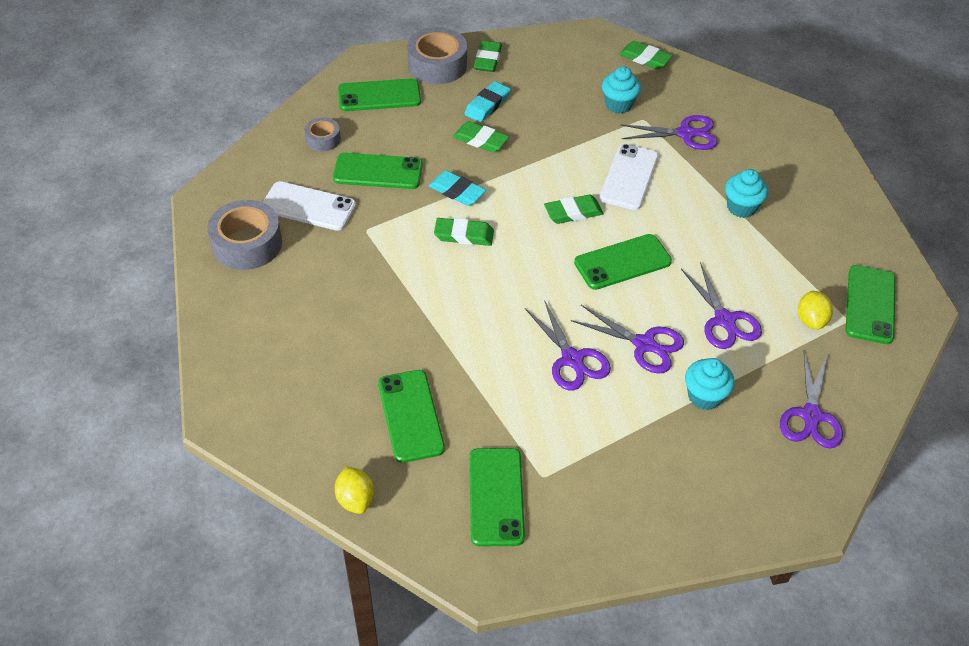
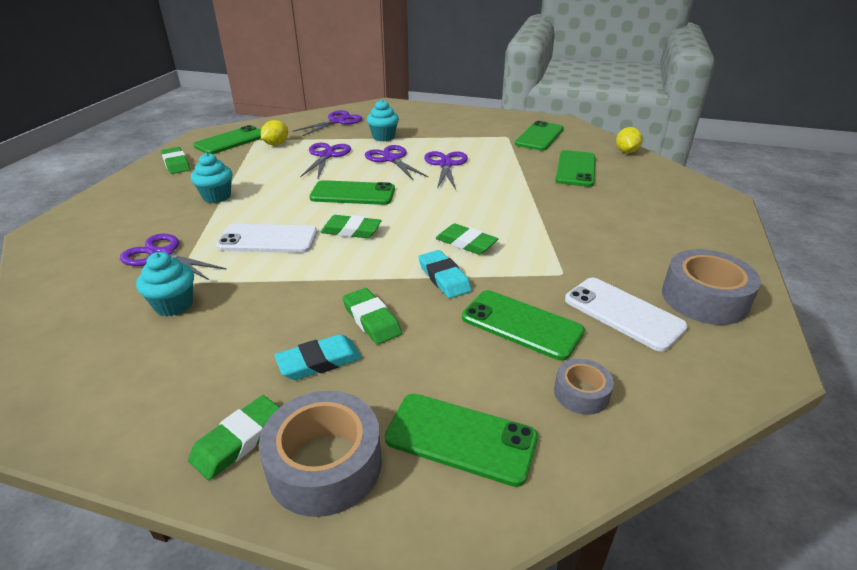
camera: 150 degrees left, 15 degrees down
(629, 177) = (268, 239): white phone -> white phone turned 45 degrees clockwise
(645, 58) = (49, 351): green eraser -> green eraser (176, 164)

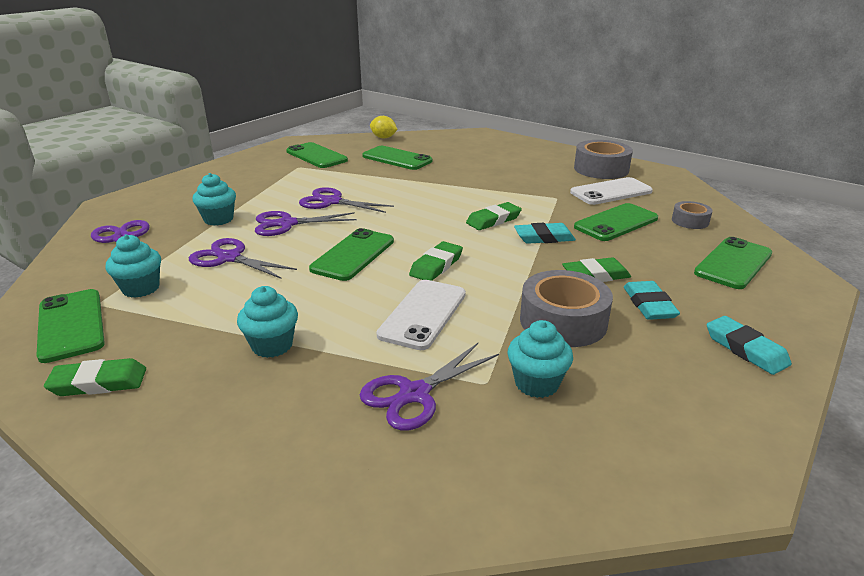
camera: 70 degrees left, 5 degrees down
(239, 440) = (745, 349): green eraser -> turquoise eraser
(276, 144) = (141, 288): yellow lemon -> turquoise cupcake
(325, 464) = (764, 314): grey tape -> grey tape (563, 321)

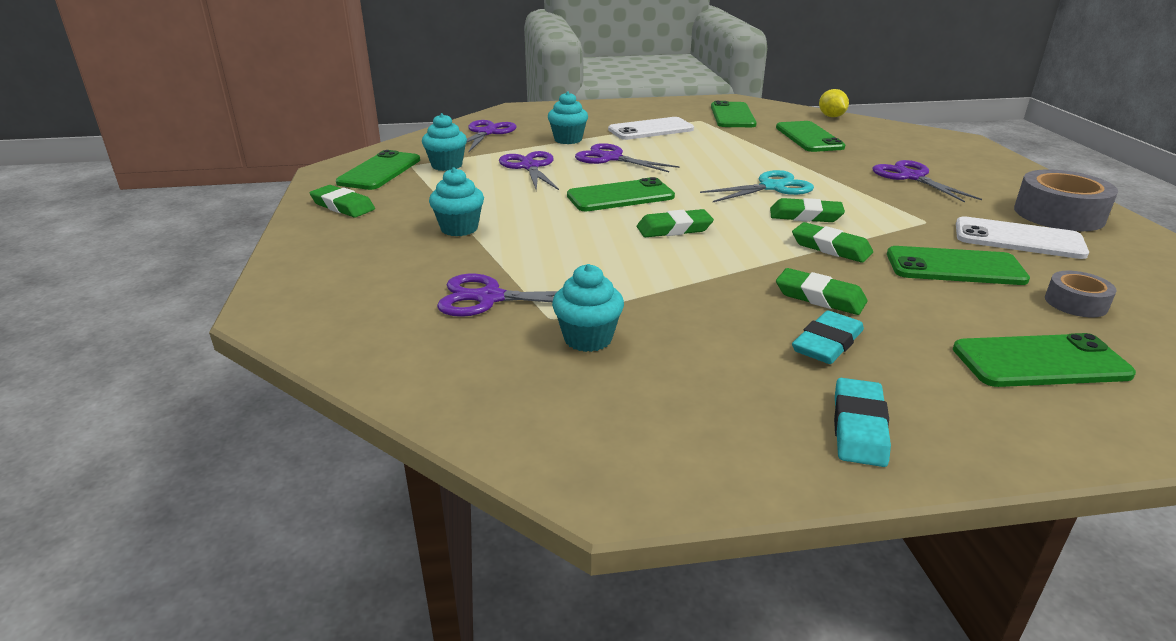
camera: 45 degrees right, 0 degrees up
(332, 202) = (677, 154): purple scissors -> purple scissors (911, 177)
(423, 314) = (594, 255): white phone -> white phone (651, 129)
(439, 206) = (772, 187): none -> turquoise scissors
(544, 237) = (831, 247): turquoise eraser -> green eraser
(563, 321) = (704, 313): grey tape -> none

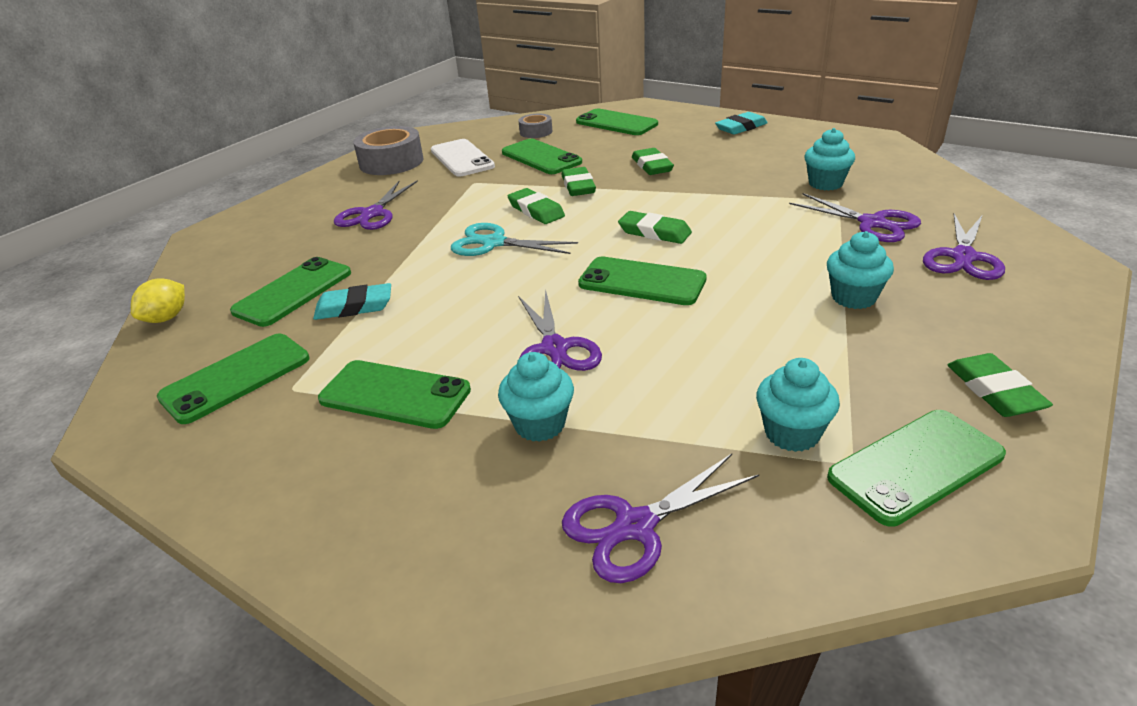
camera: 135 degrees left, 5 degrees up
(529, 167) = (675, 375): purple scissors -> purple scissors (963, 257)
(651, 129) = (395, 395): white phone -> green phone
(827, 343) = (694, 150): turquoise eraser -> turquoise eraser (354, 307)

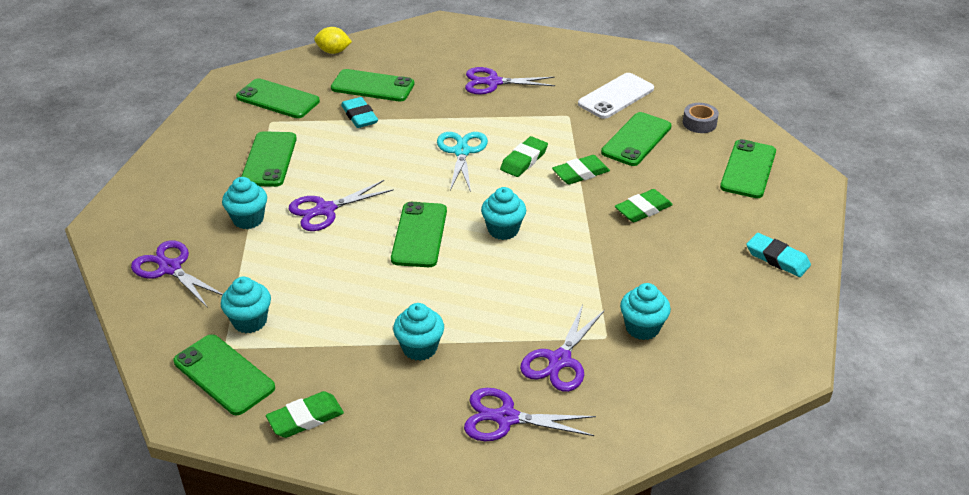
camera: 70 degrees right, 5 degrees up
(391, 162) = (593, 62): grey tape -> none
(654, 232) = (503, 230): green eraser -> turquoise cupcake

